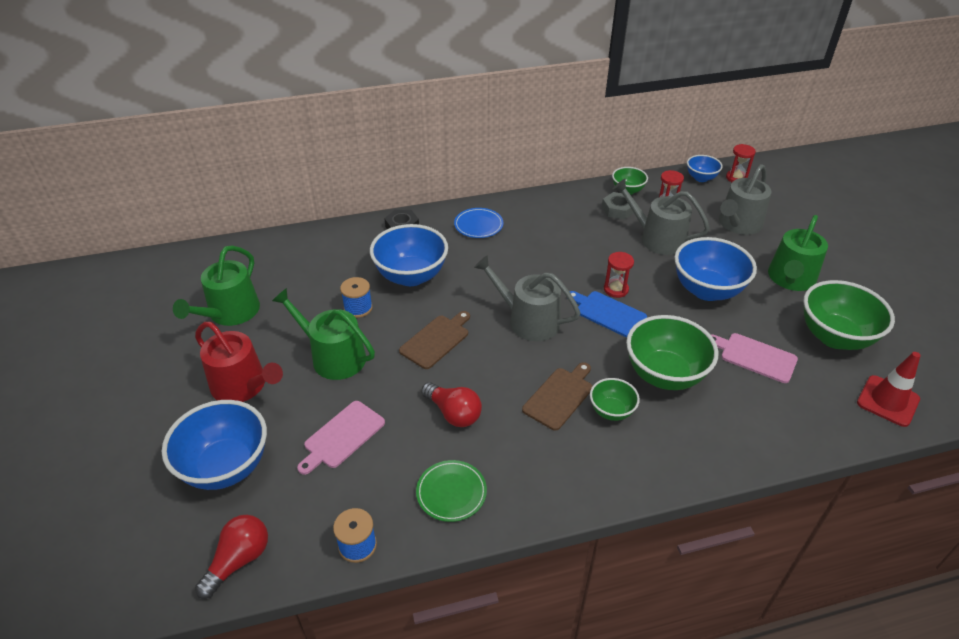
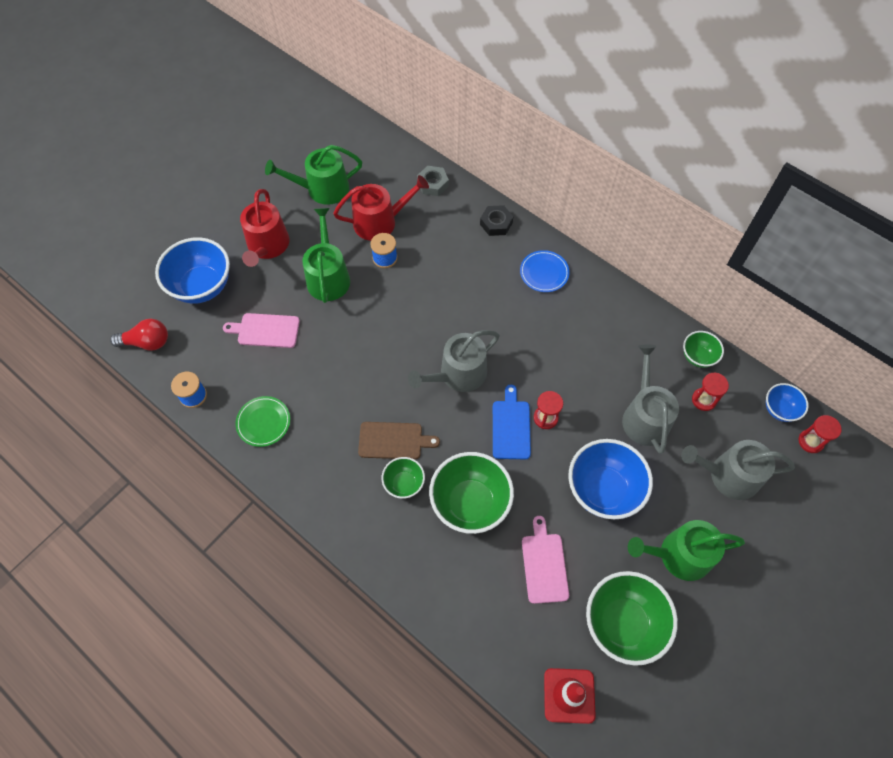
camera: 55 degrees right, 20 degrees up
(316, 292) = (380, 222): none -> red watering can
(411, 276) = (444, 267): blue bowl -> none
(436, 340) = (390, 327): brown cutting board -> none
(453, 413) = (330, 382): red light bulb -> none
(528, 320) = (458, 374): grey watering can -> grey watering can turned 120 degrees counterclockwise
(618, 209) = (660, 364): grey nut -> grey nut (433, 184)

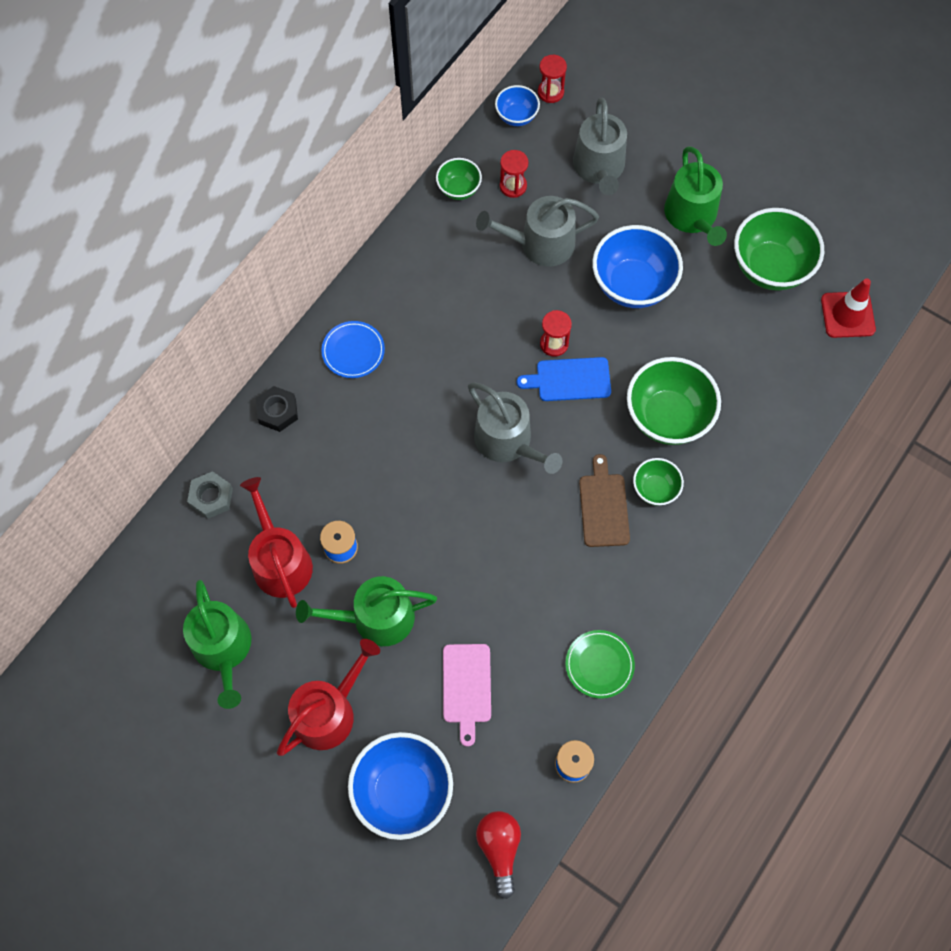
camera: 95 degrees left, 5 degrees up
(267, 246) = (329, 711): red watering can -> red watering can turned 45 degrees counterclockwise
(544, 564) = (723, 340): pink cutting board -> none

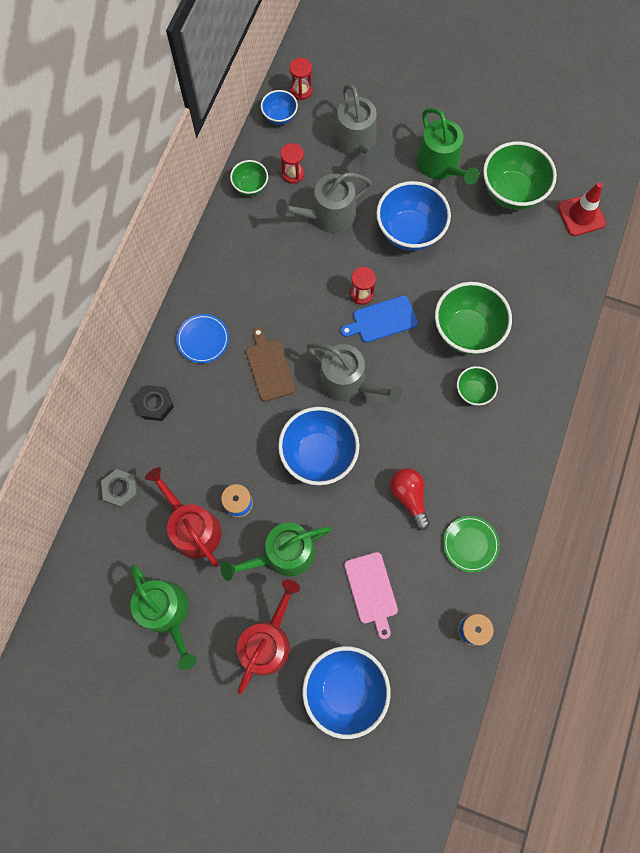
camera: 15 degrees left, 5 degrees up
(450, 515) = (318, 454): none -> blue bowl
(499, 849) = (434, 715): red light bulb -> red light bulb (409, 497)
(603, 506) = (437, 416): brown cutting board -> brown cutting board (269, 367)

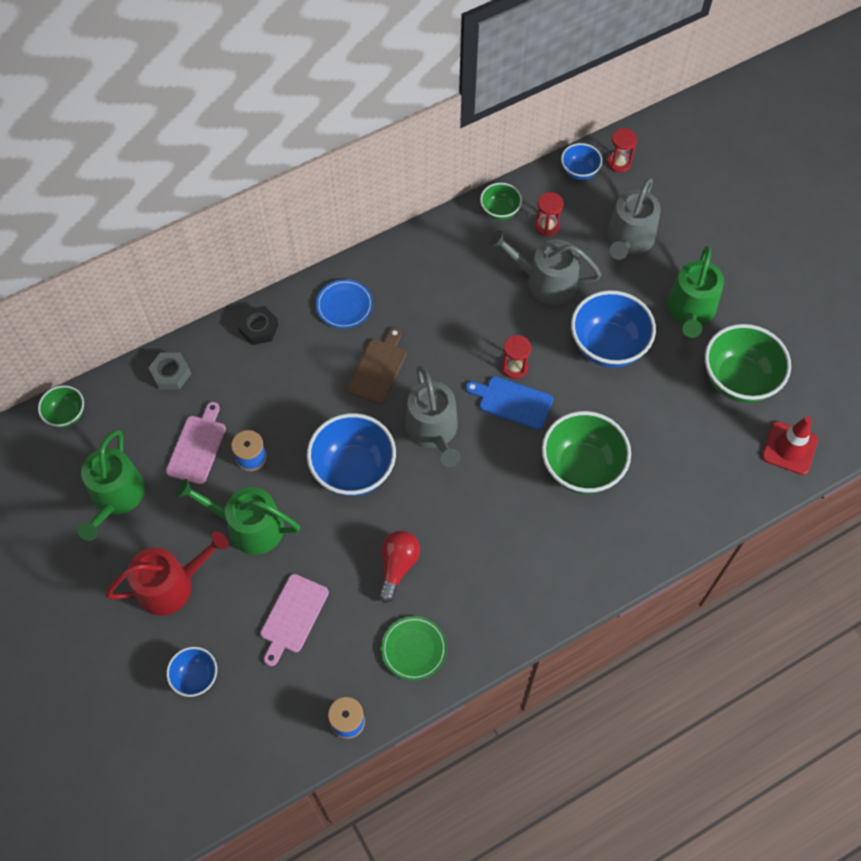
camera: 40 degrees right, 10 degrees down
(192, 527) = (197, 446): red watering can -> pink cutting board
(345, 689) = (196, 677): blue bowl -> blue bowl, size x0.53
(473, 391) = (539, 523): green bowl -> green bowl (66, 415)

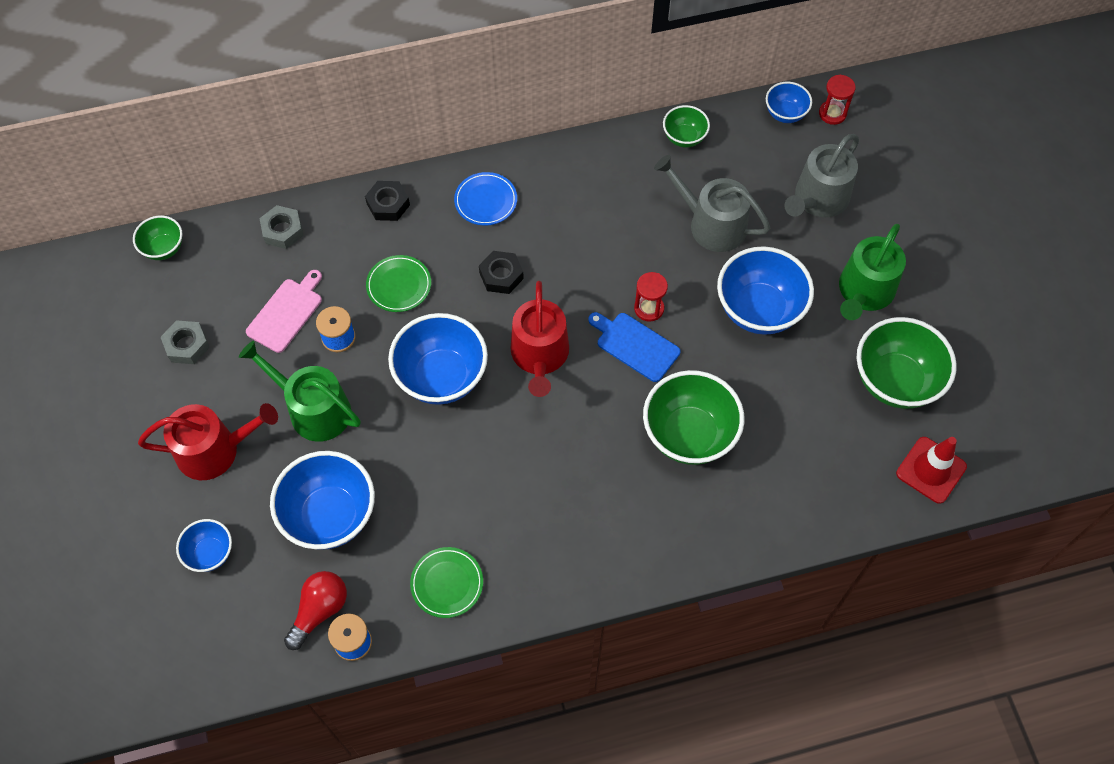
camera: 15 degrees right, 0 degrees up
(116, 497) = (187, 345): green watering can -> grey nut
(291, 398) = (399, 285): none -> green plate
(293, 616) = (330, 515): pink cutting board -> blue bowl
(378, 368) = (501, 275): brown cutting board -> black nut
(397, 566) = (456, 490): red light bulb -> red light bulb (319, 610)
(433, 431) = (540, 356): grey watering can -> red watering can
(547, 226) = (731, 165): red hourglass -> none

